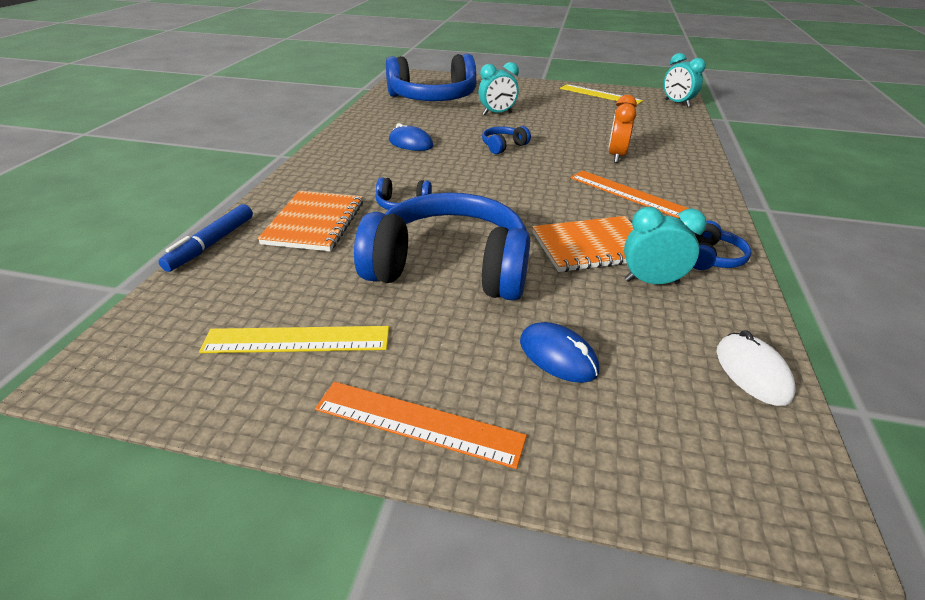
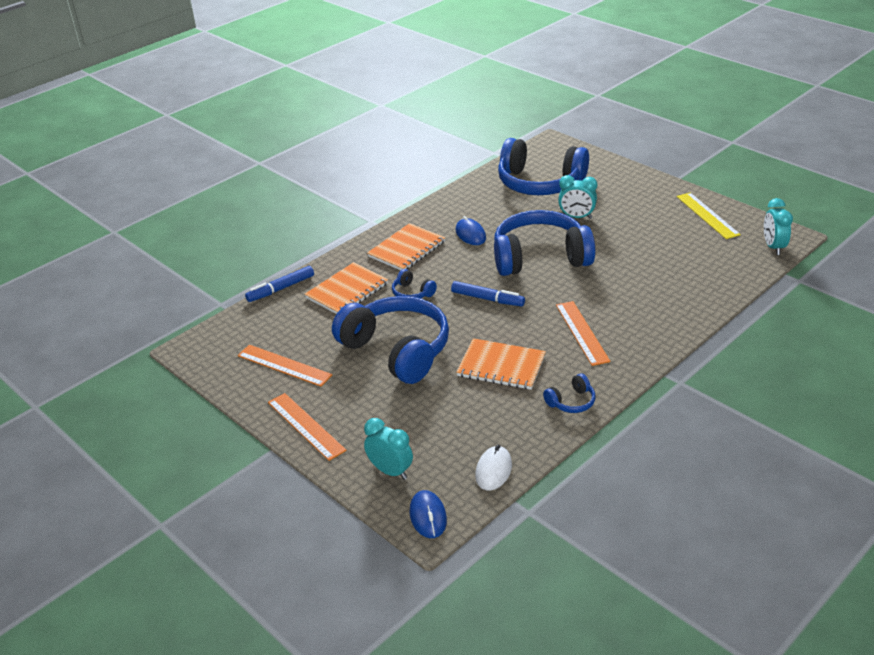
camera: 35 degrees right, 0 degrees up
(297, 340) = (284, 365): yellow ruler -> orange ruler
(352, 168) = (406, 249): none -> orange notebook
(495, 189) = (487, 299): none -> blue marker
(503, 146) = (540, 257): blue headphones -> blue headphones, size x2.43
(558, 356) = (401, 422): blue mouse -> blue mouse (428, 516)
(616, 156) = (622, 294): orange clock -> none
(651, 282) = (507, 402): turquoise clock -> turquoise clock (390, 471)

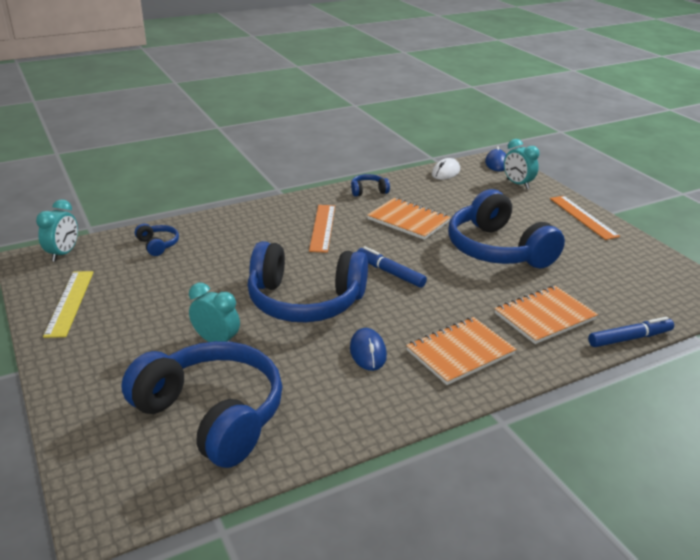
camera: 165 degrees left, 5 degrees down
(284, 365) = (610, 260): orange ruler -> none
(412, 293) = (468, 297): blue headphones -> blue headphones (158, 245)

